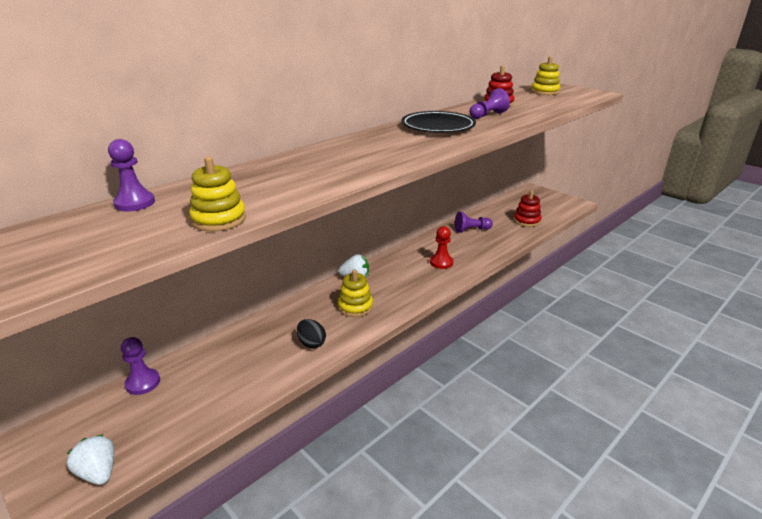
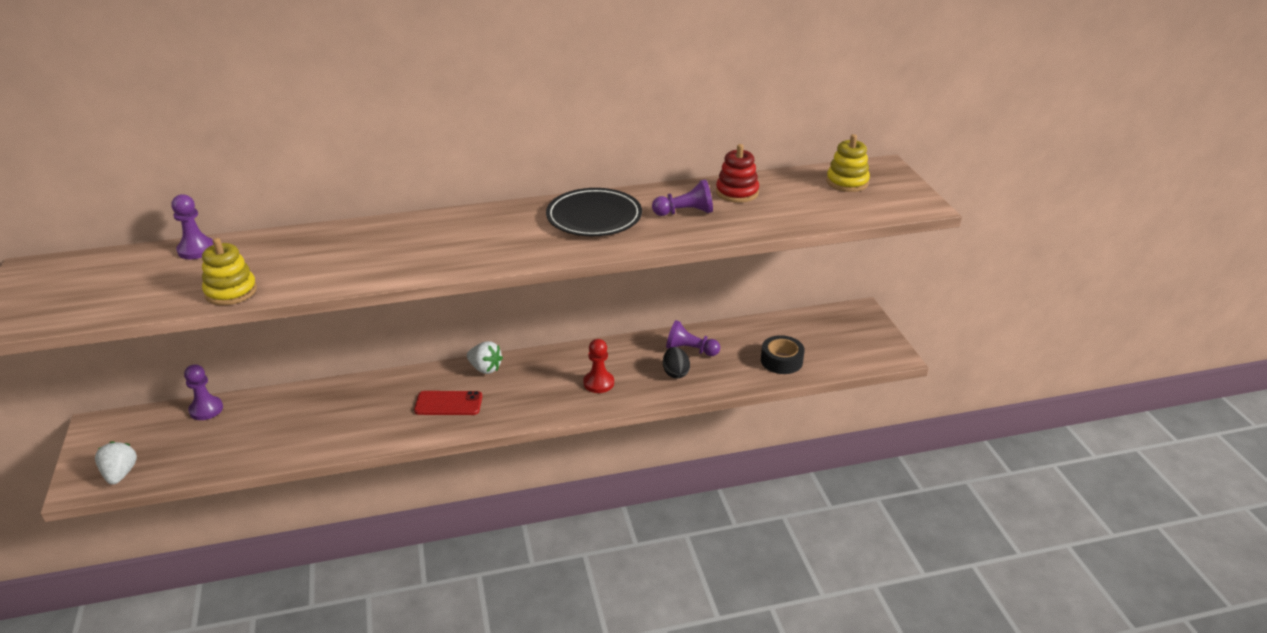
camera: 30 degrees right, 5 degrees up
(311, 343) = (368, 428): black egg -> black egg (675, 373)
(355, 307) = (448, 403): yellow stacking toy -> red phone
(526, 221) = (781, 361): red stacking toy -> black tape

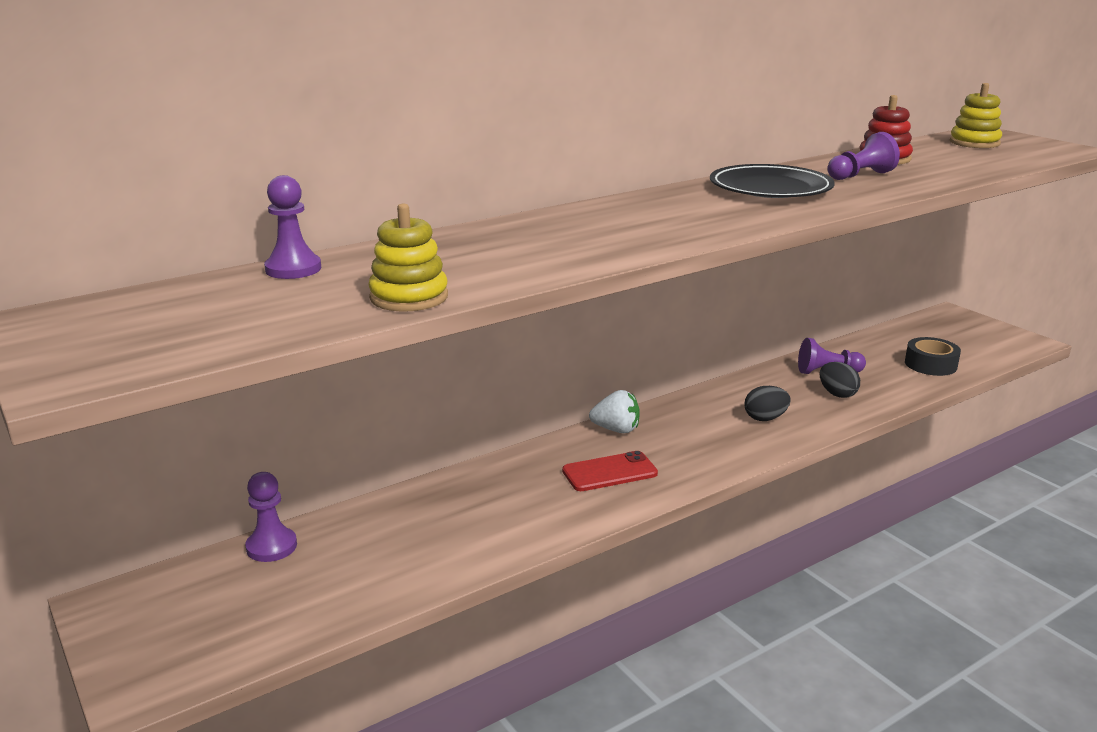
camera: 20 degrees left, 10 degrees down
(120, 474) = (200, 657): white strawberry -> none
(598, 383) = (765, 418): red pawn -> black egg

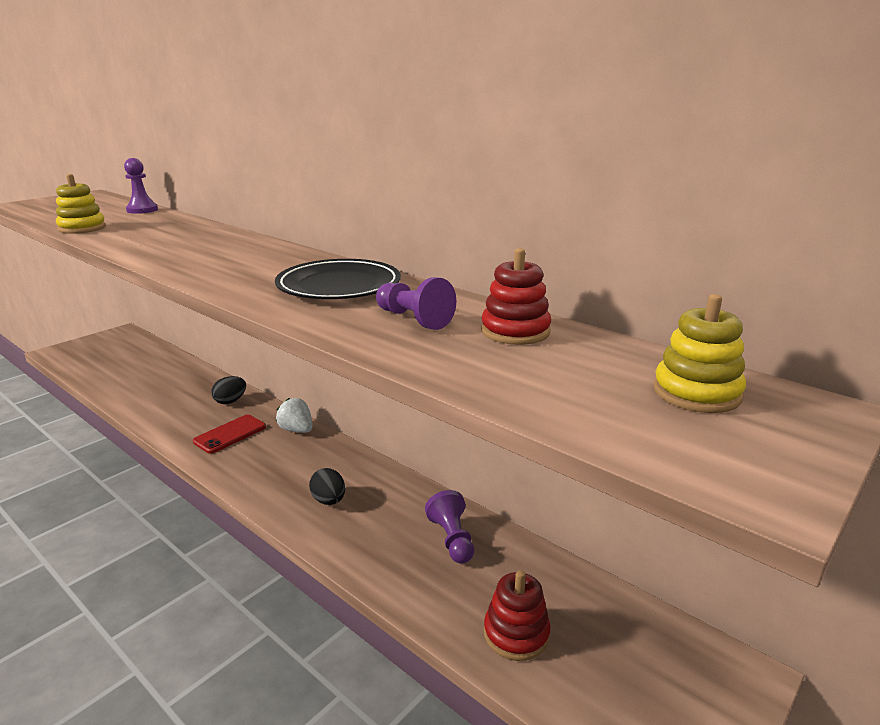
camera: 75 degrees right, 0 degrees up
(271, 546) = (159, 353): purple pawn -> none
(609, 472) = (230, 434): red phone -> red phone turned 75 degrees clockwise
(616, 429) = (297, 430): white strawberry -> white strawberry turned 135 degrees clockwise
(837, 394) = (396, 547): black egg -> black egg (230, 401)
(930, 364) = (516, 634): black tape -> red stacking toy

